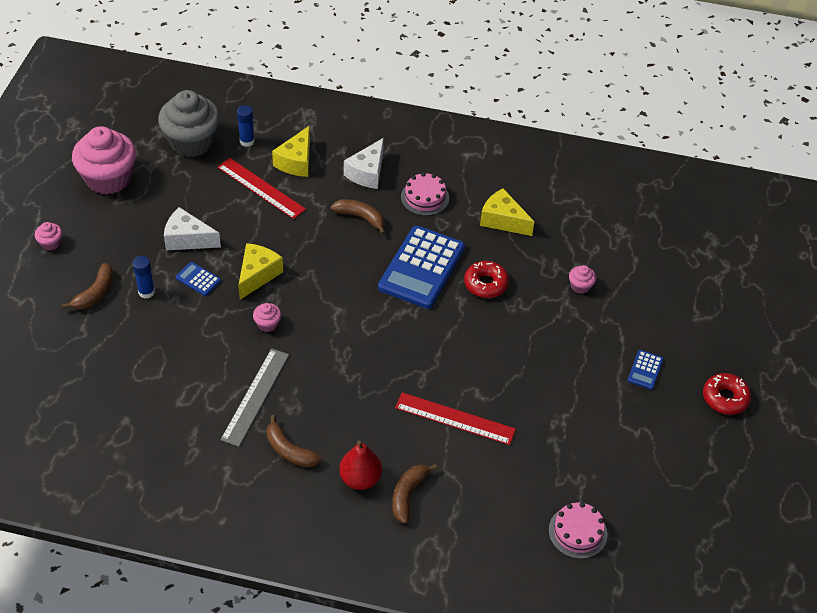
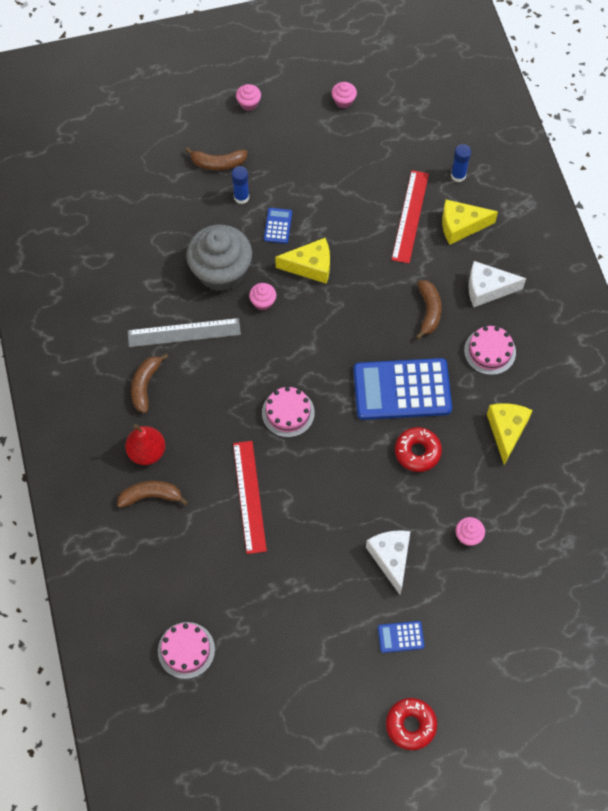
camera: 65 degrees right, 15 degrees up
(108, 178) = (343, 101): pink cupcake -> pink cupcake, size x0.42
(187, 239) = (316, 194): white cheese -> white cheese (391, 558)
(192, 142) = (427, 135): grey cupcake -> grey cupcake (221, 271)
(391, 354) = (288, 412): none -> pink cake

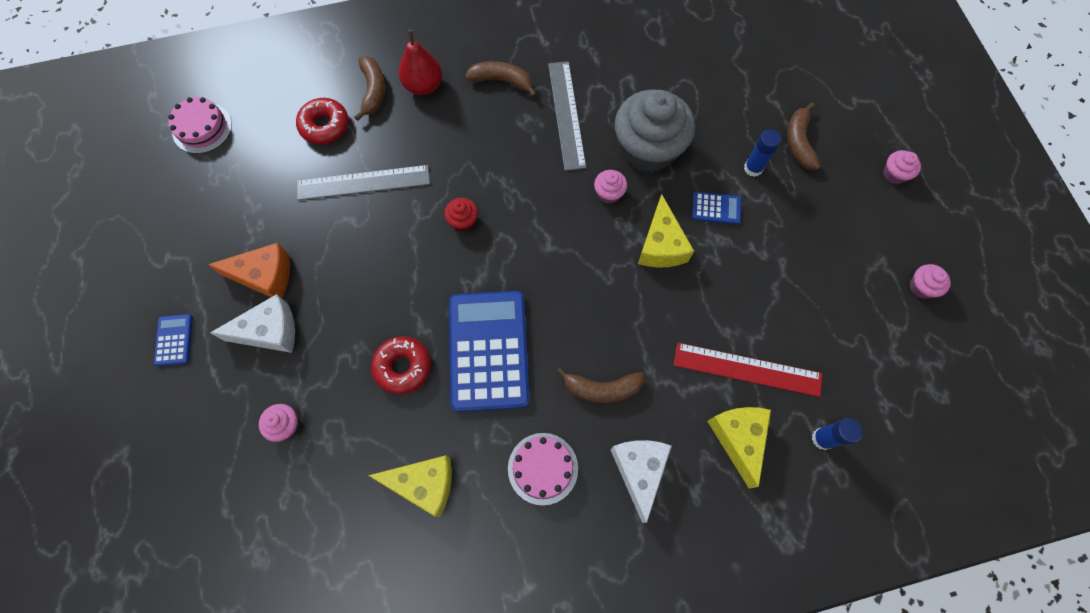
camera: 90 degrees right, 5 degrees up
(249, 496) = (363, 182): red ruler -> grey ruler
(288, 412) = (463, 221): pink cake -> red cupcake
(341, 569) = (265, 276): none -> orange cheese
(410, 725) = (71, 348): red donut -> red donut (325, 126)

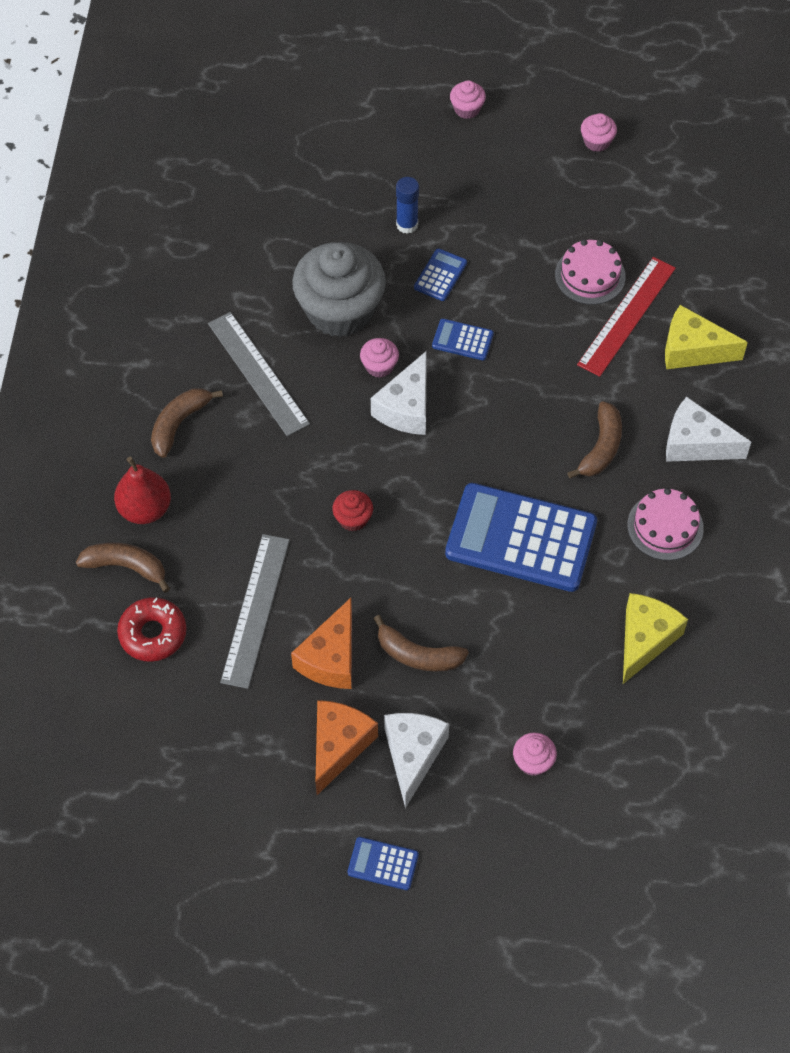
camera: 70 degrees left, 10 degrees down
(202, 128) = (88, 780): pink cake -> pink cake (590, 275)
(338, 246) = (331, 658): none -> orange cheese
(403, 367) = (508, 627): red donut -> none
(566, 114) = (258, 373): grey ruler -> grey ruler turned 45 degrees clockwise
(578, 225) = (406, 407): none -> white cheese
(661, 245) = (462, 340): yellow cheese -> blue calculator
(798, 142) = (394, 173): brown banana -> brown banana (418, 655)
(822, 438) = (716, 283): blue glue stick -> none

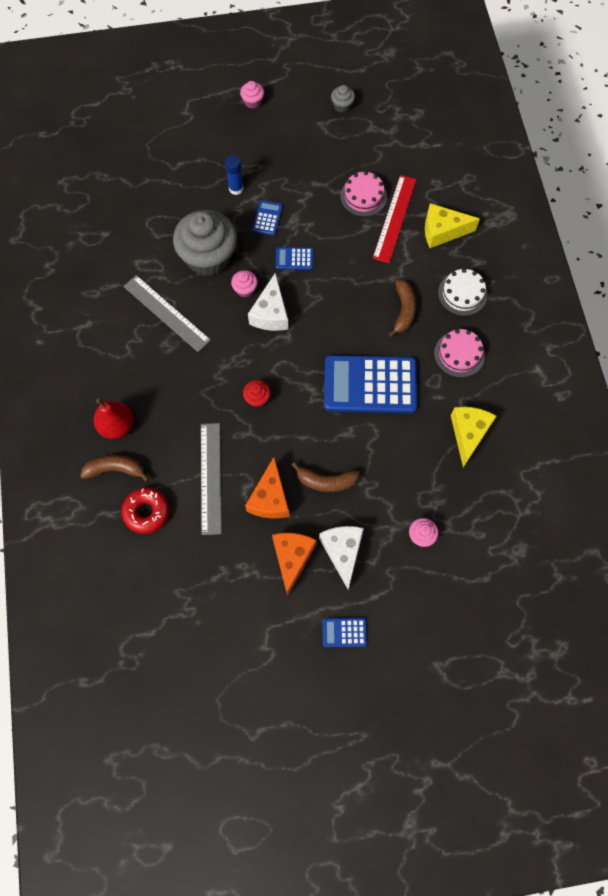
camera: 15 degrees left, 10 degrees up
(179, 424) = (123, 360): brown banana -> none
(597, 141) = (342, 106): pink cupcake -> grey cupcake
(695, 443) = (462, 294): white cheese -> white cake

